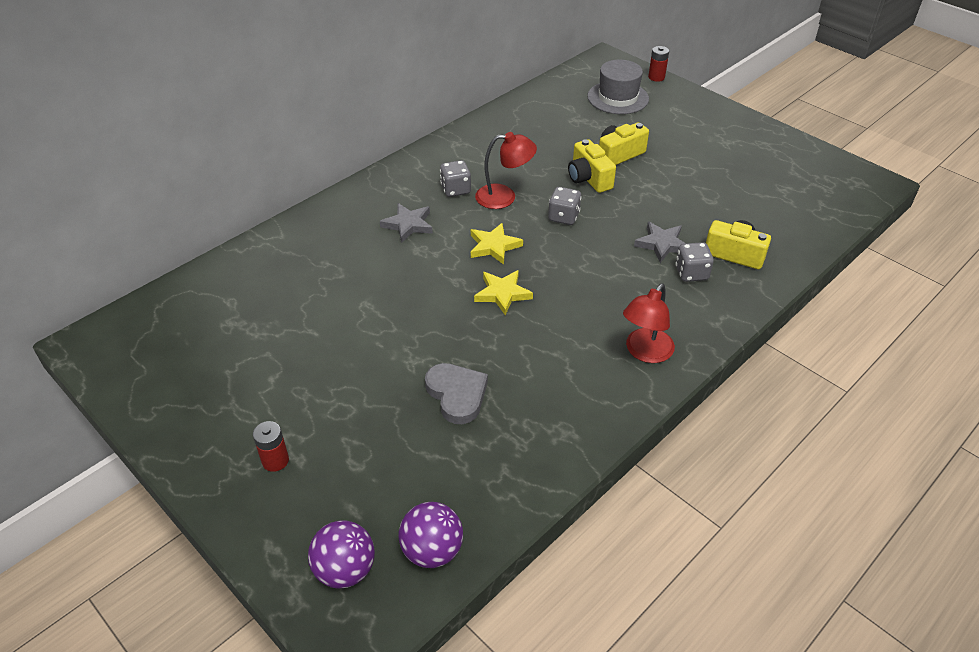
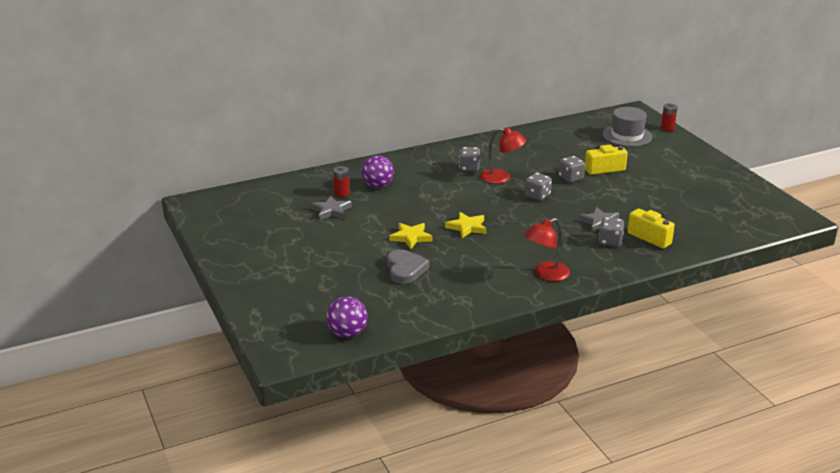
camera: 20 degrees right, 15 degrees down
(275, 460) = (277, 276): red battery -> red battery (341, 193)
(345, 570) = (292, 330): purple ball -> purple ball (377, 186)
(408, 225) = (425, 181): grey star -> grey star (331, 211)
(494, 246) = (477, 202): yellow star -> yellow star (411, 237)
(589, 179) = (571, 178): yellow camera -> grey dice

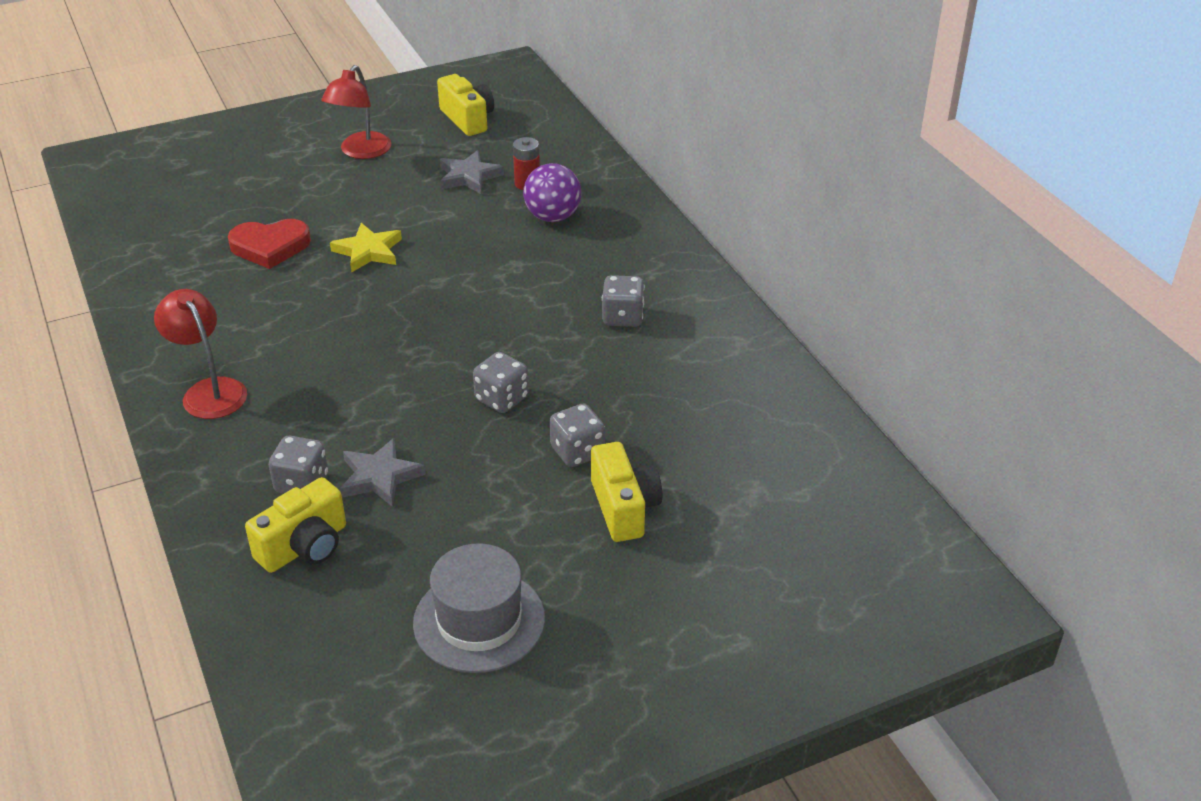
camera: 90 degrees right, 10 degrees up
(260, 213) = (468, 119): none -> yellow camera
(347, 333) = (119, 202): purple ball -> none
(405, 269) = (270, 247): grey heart -> red heart
(467, 227) = (391, 309): yellow star -> none
(501, 178) = (581, 356): red lamp -> red lamp (361, 152)
(627, 136) = (811, 571): grey hat -> grey hat (479, 621)
(667, 128) = (874, 661): red battery -> none

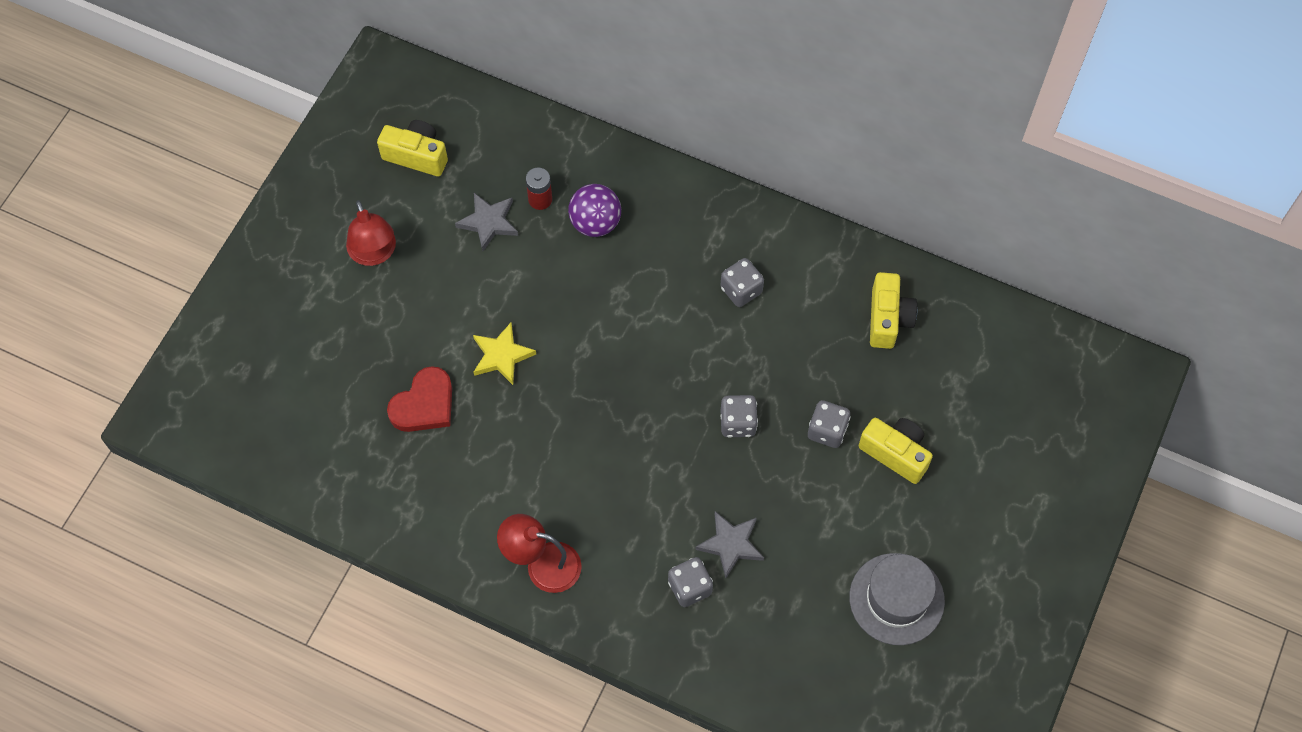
camera: 40 degrees left, 25 degrees up
(304, 546) = (744, 630): yellow camera -> yellow camera (888, 319)

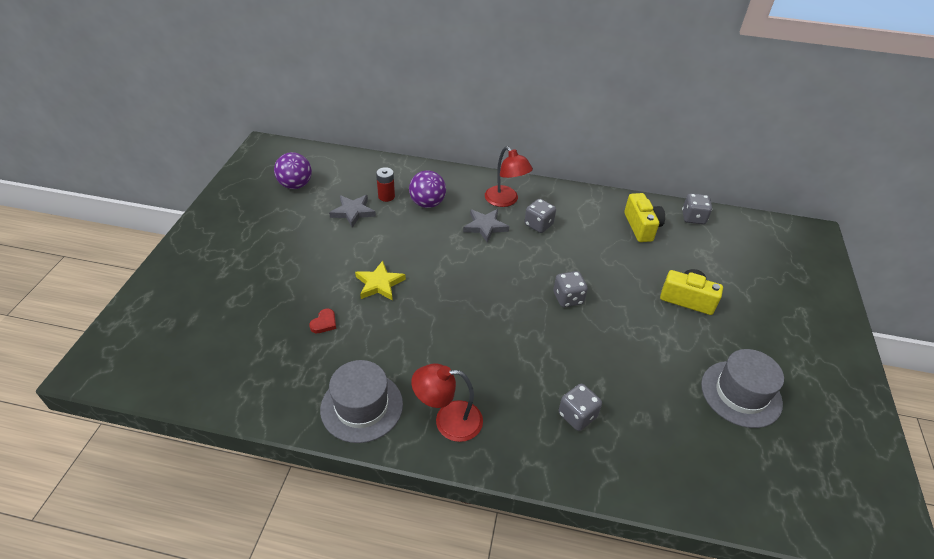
camera: 15 degrees left, 20 degrees down
(374, 254) = (272, 238): red lamp -> red lamp (505, 201)
(416, 156) = (295, 185): yellow camera -> purple ball
(424, 404) = (324, 323): red heart -> red heart, size x0.50
(450, 527) = (362, 406): none -> grey hat
(731, 544) = (596, 378): grey star -> grey star (485, 226)
(827, 431) = (633, 293): grey dice -> grey dice (693, 218)

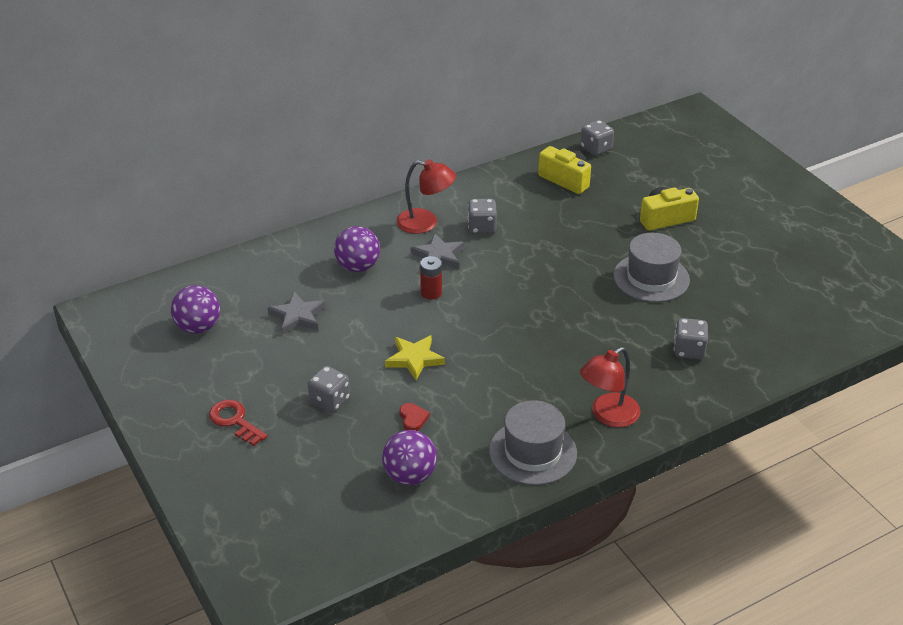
camera: 40 degrees left, 5 degrees down
(234, 251) = (234, 421): none -> red key
(269, 360) = (410, 475): none -> purple ball
(386, 196) = (309, 283): red battery -> red battery (431, 292)
(568, 298) = (580, 273): grey dice -> grey dice (330, 401)
(741, 393) = (772, 264): grey hat -> grey hat (651, 278)

